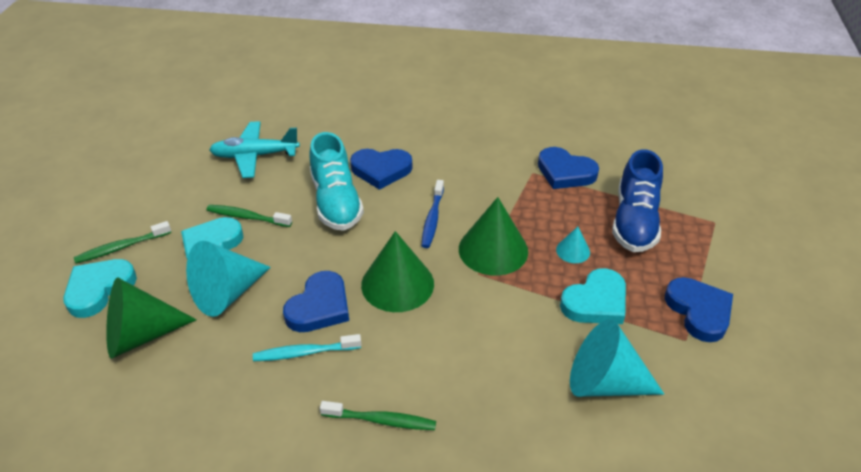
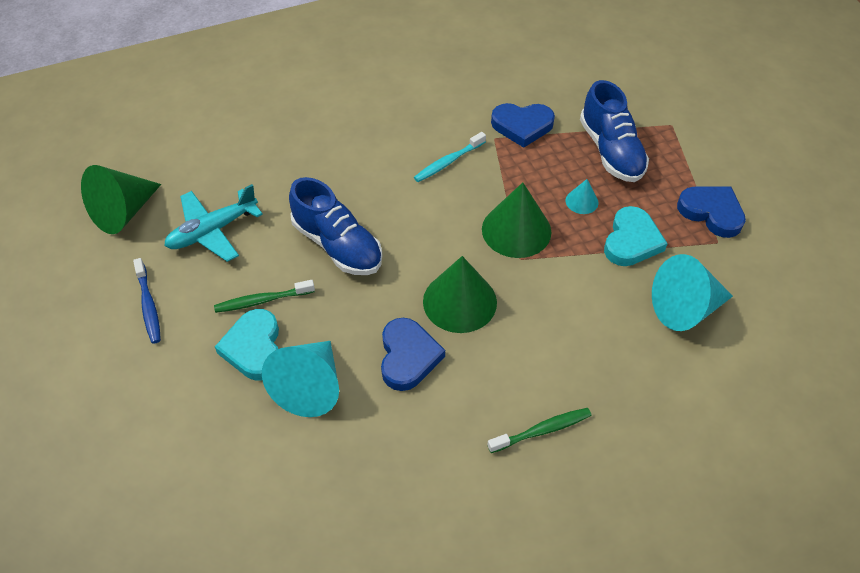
camera: 30 degrees left, 10 degrees up
(99, 289) = (175, 446): turquoise heart -> none
(122, 247) = (158, 392): green toothbrush -> none
(141, 335) = (262, 468): green cone -> green cone (124, 212)
(305, 352) = (430, 405): turquoise toothbrush -> turquoise toothbrush (448, 162)
(336, 201) = (337, 245): turquoise shoe -> blue shoe
(381, 170) = (354, 193): blue heart -> none
(432, 218) = (441, 223): blue toothbrush -> blue toothbrush (148, 305)

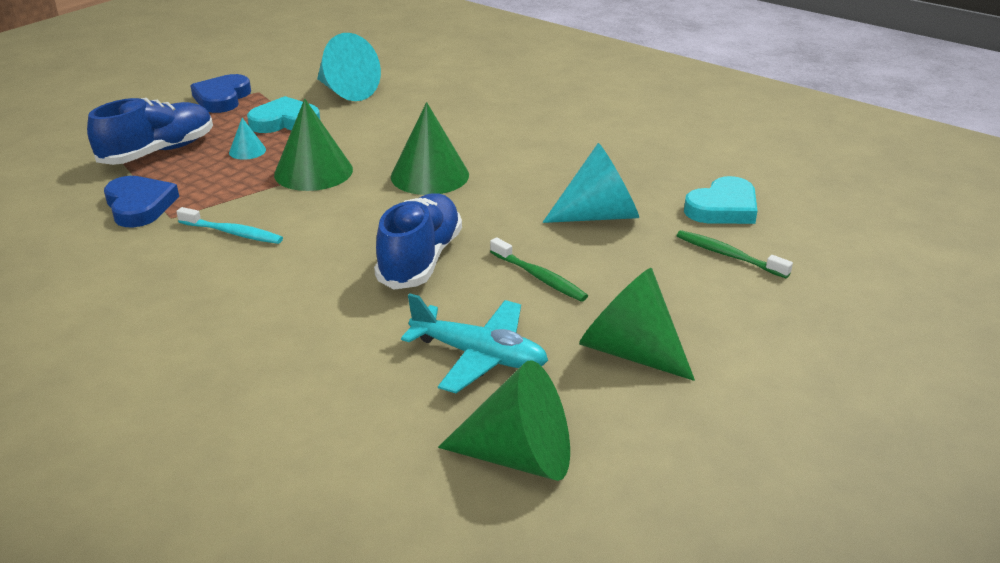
camera: 120 degrees left, 20 degrees down
(148, 305) = (630, 351): blue toothbrush -> green cone
(254, 348) = (598, 259): turquoise heart -> turquoise heart (723, 208)
(408, 357) = (515, 181): blue heart -> none
(542, 430) = (519, 116): green toothbrush -> green toothbrush (728, 255)

